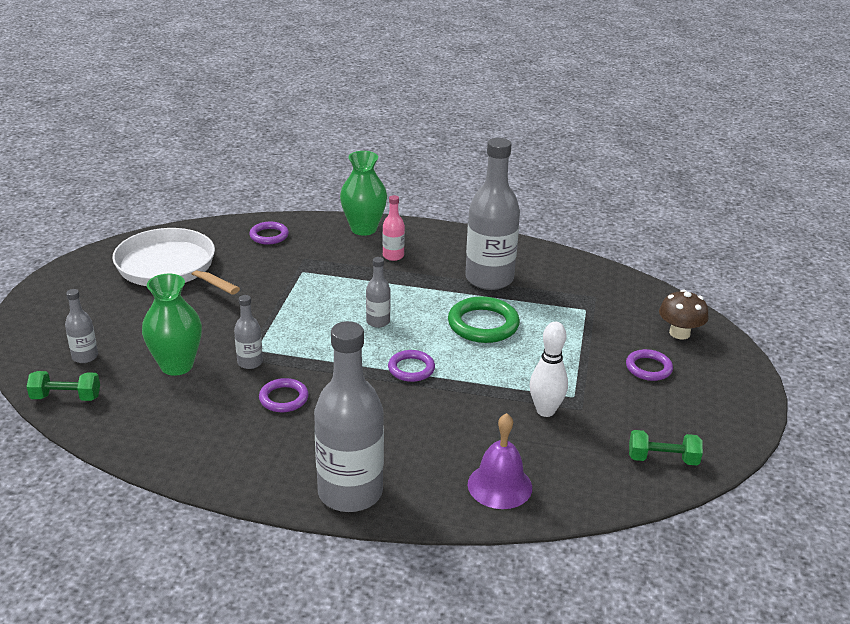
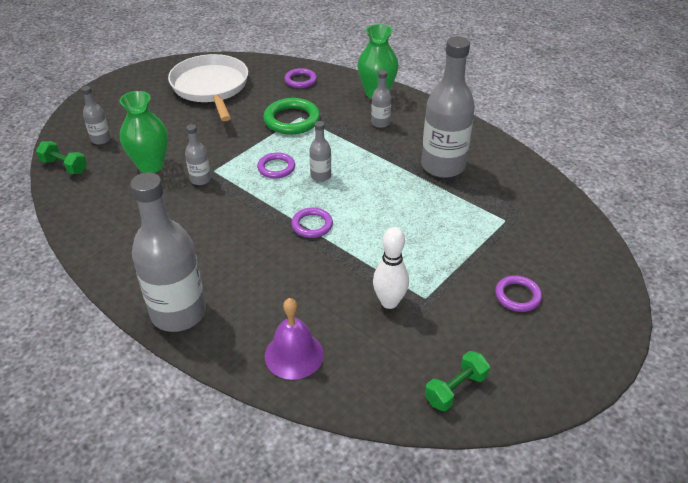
camera: 30 degrees right, 10 degrees up
(284, 398) = (199, 217): purple ring -> purple ring (276, 168)
(393, 256) = (380, 123): pink bottle -> grey bottle
(483, 324) = (403, 205): green ring -> green ring (292, 120)
(662, 459) = (455, 389): green dumbbell -> green dumbbell turned 75 degrees counterclockwise
(679, 333) = (577, 272): brown mushroom -> none

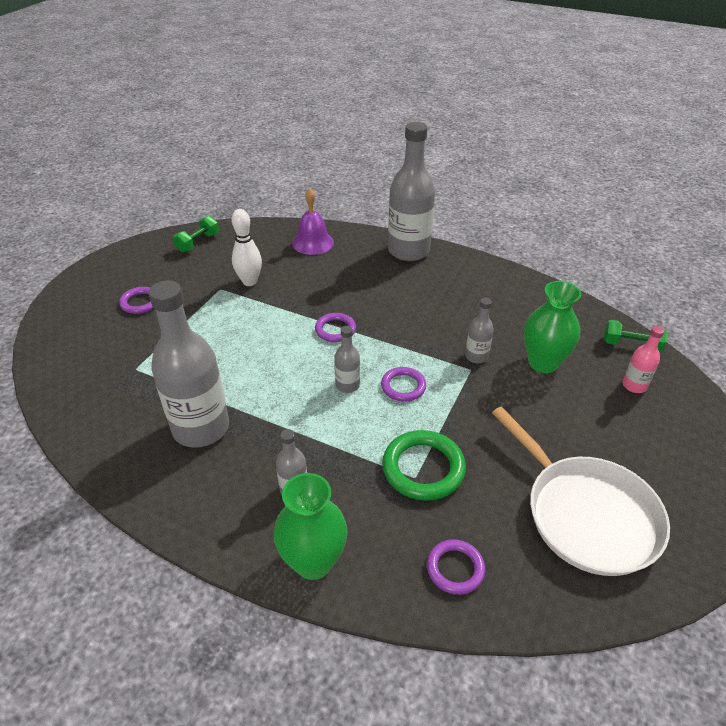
camera: 165 degrees right, 0 degrees up
(101, 139) = (634, 385): grey bottle -> pink bottle

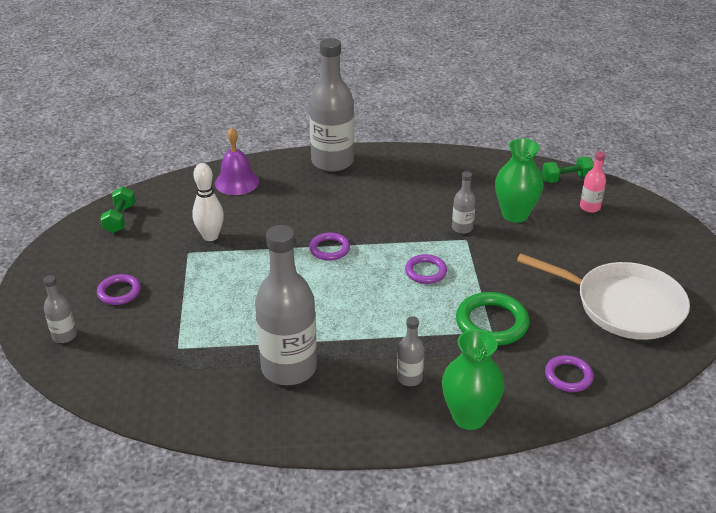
camera: 30 degrees left, 5 degrees down
(347, 385) = (380, 288): grey bottle -> grey bottle (64, 336)

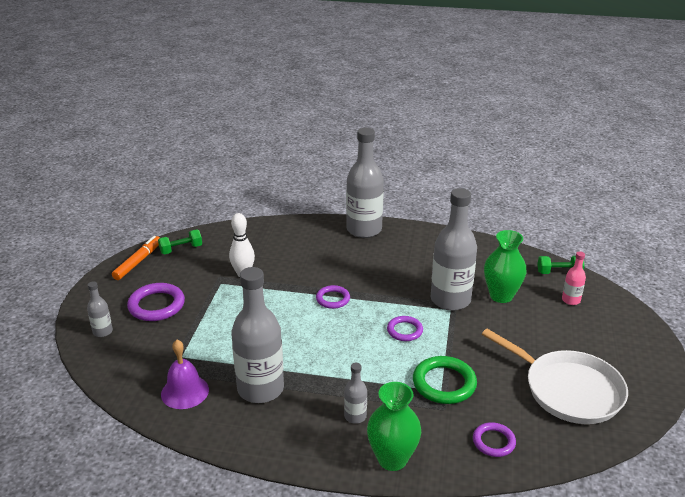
camera: 15 degrees right, 5 degrees down
(71, 242) = (138, 262): none -> orange marker
(119, 292) = (156, 305): purple ring -> purple ring, size x1.62
(120, 219) = (181, 249): green dumbbell -> green dumbbell turned 45 degrees clockwise
(237, 182) = (281, 235): purple bell -> purple bell (185, 391)
(462, 228) = (450, 300): grey bottle -> grey bottle, size x2.19

